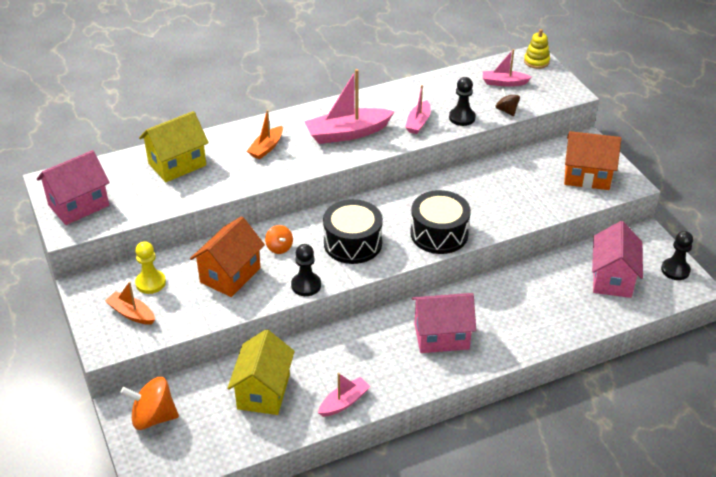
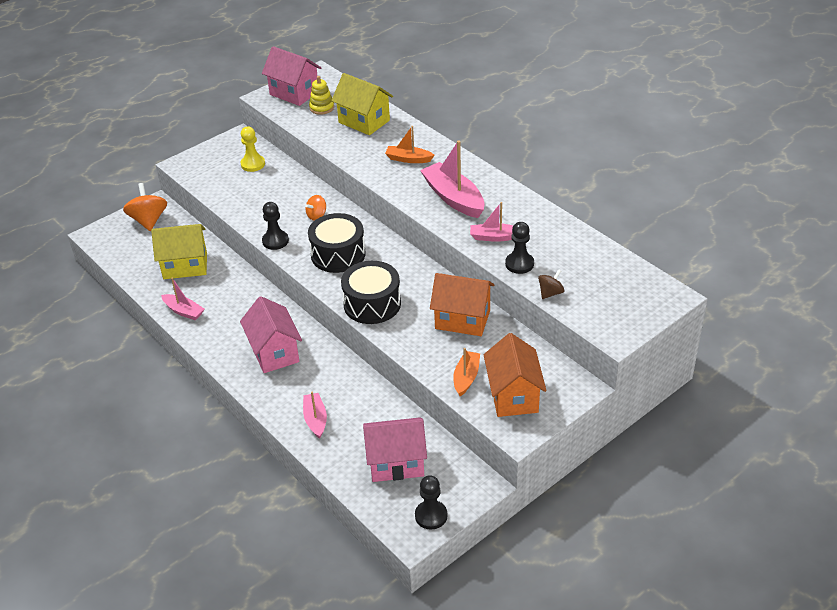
camera: 75 degrees right, 0 degrees up
(131, 313) = (217, 165): orange boat -> orange boat (466, 377)
(230, 275) = (274, 199): orange house -> orange house (462, 320)
(504, 83) = (602, 282): pink boat -> pink boat (315, 419)
(536, 61) = (663, 300): yellow stacking toy -> yellow stacking toy (321, 108)

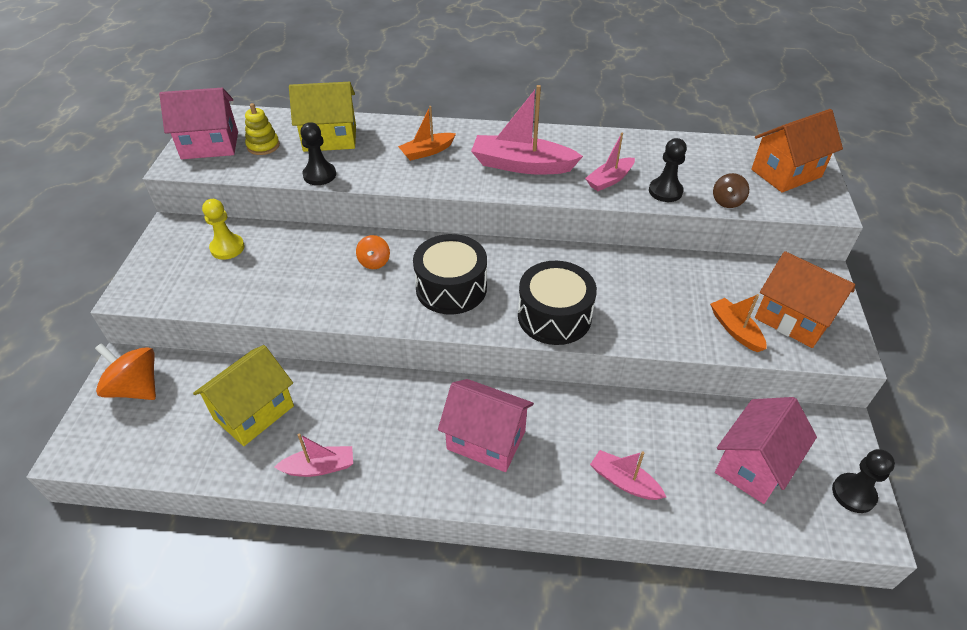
camera: 45 degrees left, 5 degrees up
(275, 241) = (364, 314): black pawn -> black pawn (319, 175)
(462, 320) = (652, 278): orange house -> orange house (786, 173)
(550, 293) = (727, 201): brown spinning top -> brown spinning top turned 150 degrees counterclockwise

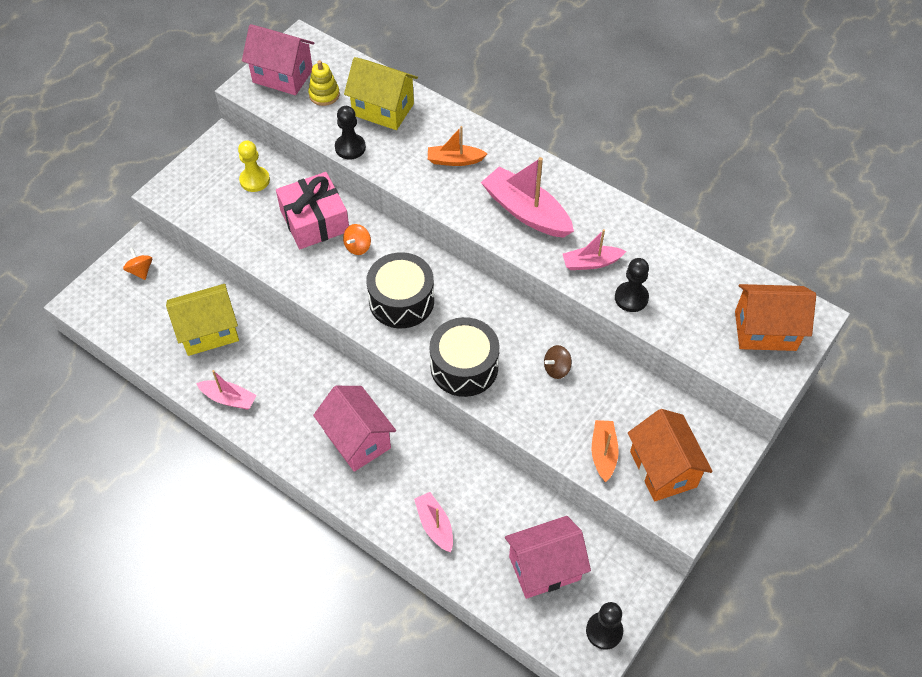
camera: 30 degrees right, 10 degrees up
(136, 388) = (141, 271): orange spinning top -> orange spinning top, size x0.56
(314, 257) = (315, 220): none -> pink gift
(727, 201) = (678, 334): brown spinning top -> brown spinning top (556, 368)

